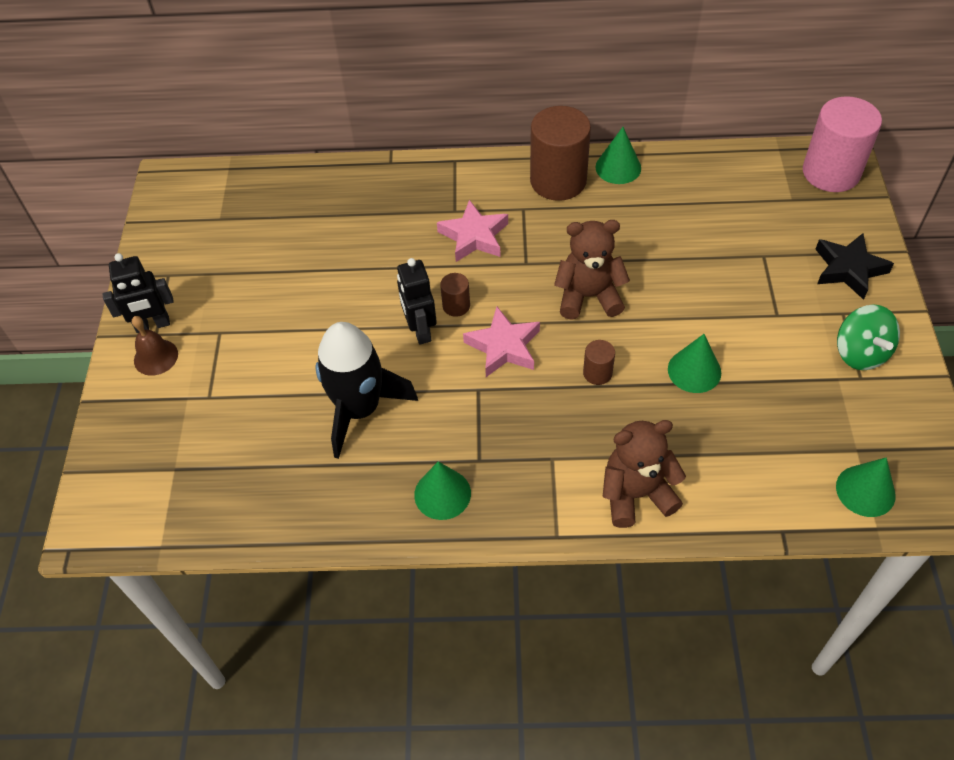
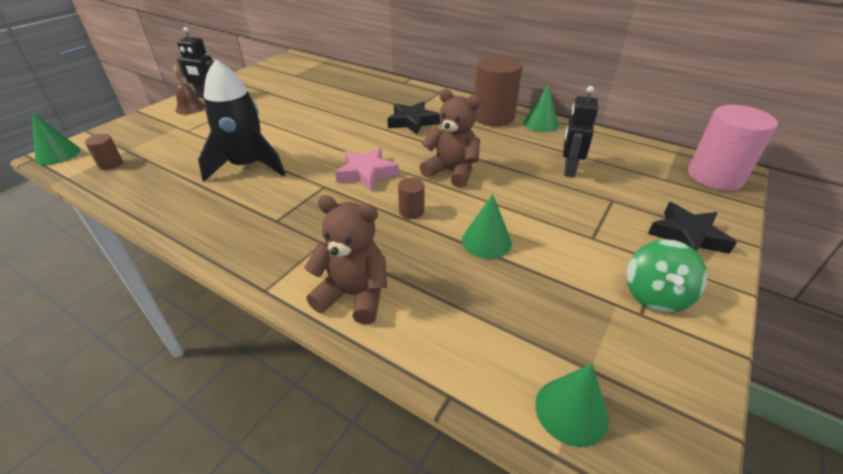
camera: 30 degrees right, 15 degrees down
(420, 330) = (328, 147): black robot -> black robot (569, 169)
(442, 494) = (230, 226): green cone -> green cone (58, 154)
(456, 306) = (363, 145): brown cylinder -> brown cylinder (111, 164)
(474, 236) = (412, 122): pink star -> black star

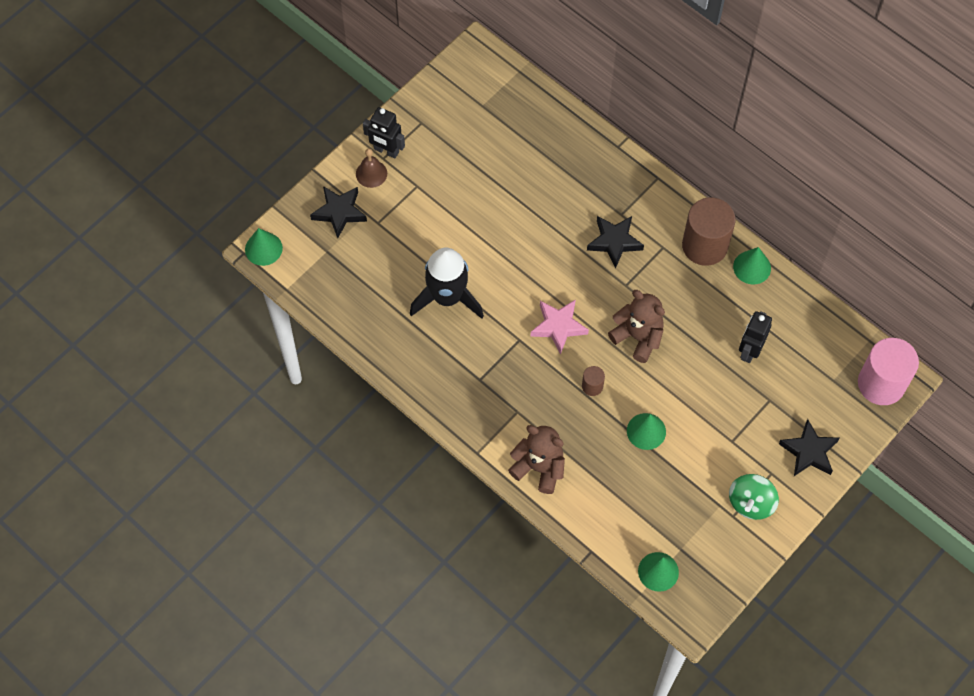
camera: 10 degrees right, 25 degrees up
(111, 164) = (319, 274): brown cylinder -> none
(151, 128) = (339, 212): none -> black star

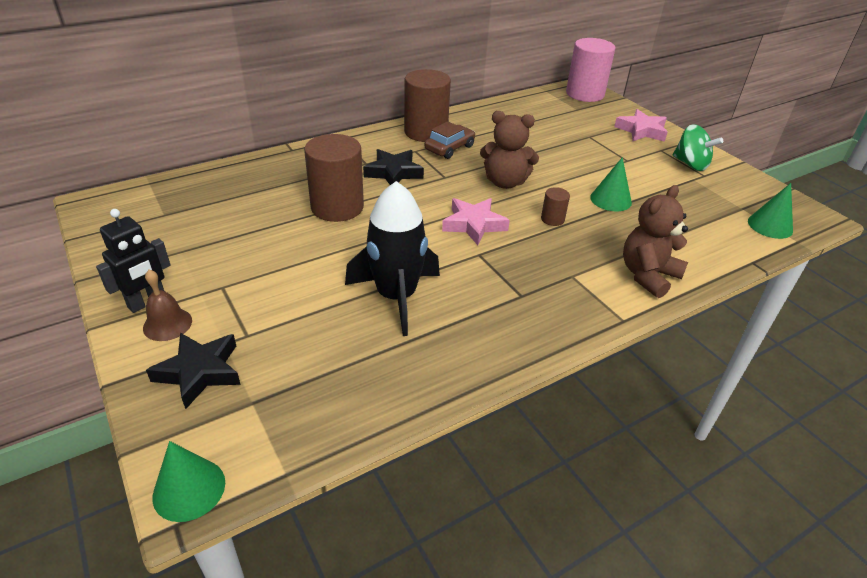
camera: 75 degrees left, 25 degrees down
(541, 218) = (337, 207): none -> brown cylinder
(638, 337) = (505, 182): brown teddy bear -> brown teddy bear turned 135 degrees counterclockwise
(681, 275) = (449, 148): none -> brown car
(749, 351) = (539, 135): black robot -> none
(752, 267) = (459, 118): green cone -> none
(809, 452) = (641, 131): black star -> pink star

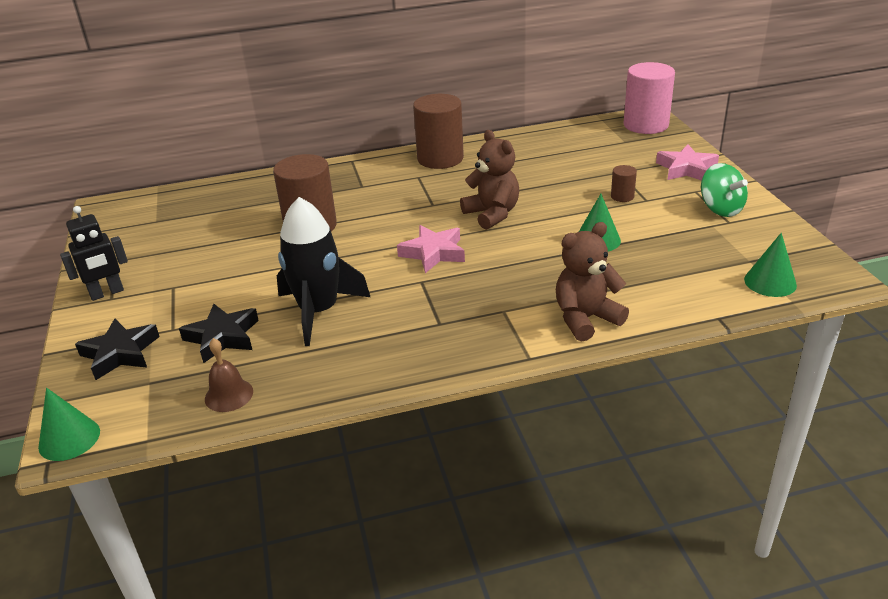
camera: 20 degrees right, 5 degrees down
(167, 324) = (114, 312): brown bell -> brown bell (229, 395)
(393, 172) = (383, 197): black star -> black star (222, 337)
(449, 148) = (455, 176): brown car -> none
(505, 182) = (492, 214): brown teddy bear -> brown teddy bear turned 150 degrees counterclockwise
(552, 219) = (519, 254): brown cylinder -> brown cylinder (622, 196)

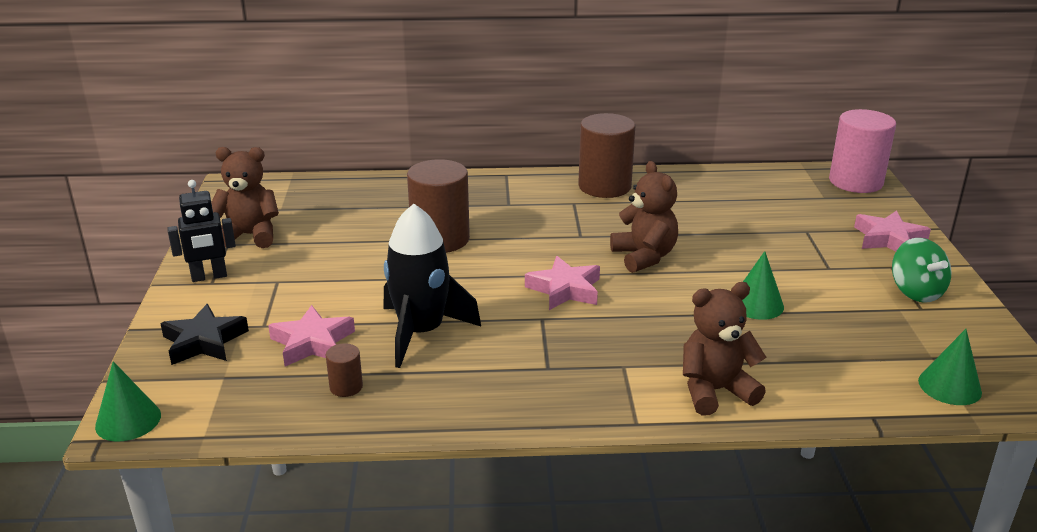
camera: 10 degrees right, 5 degrees down
(134, 249) = (250, 235): none -> brown teddy bear
(222, 337) = (312, 342): black star -> pink star
(229, 395) = (300, 405): brown bell -> none
(622, 196) = (801, 260): brown cylinder -> brown cylinder (346, 387)

